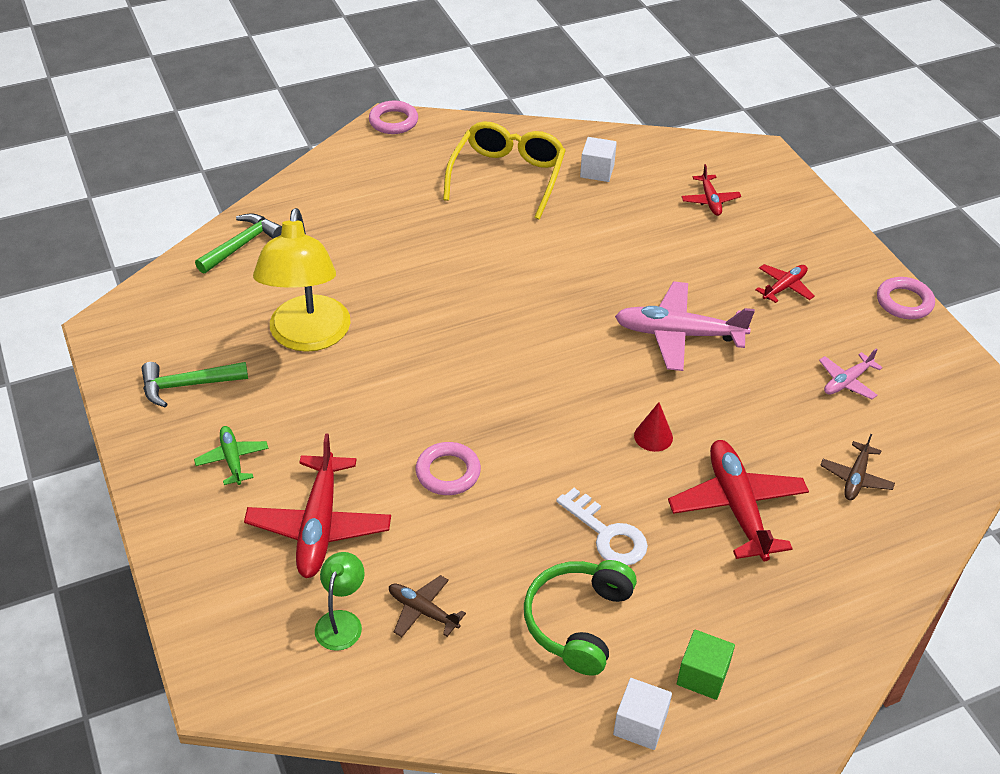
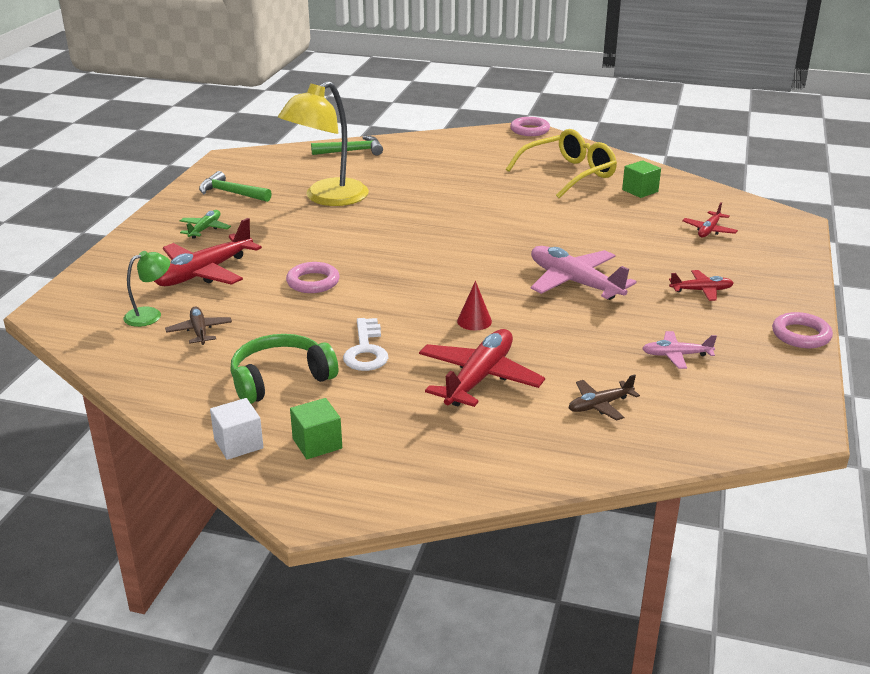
camera: 40 degrees right, 15 degrees down
(597, 171) = (640, 191): white cube -> green cube

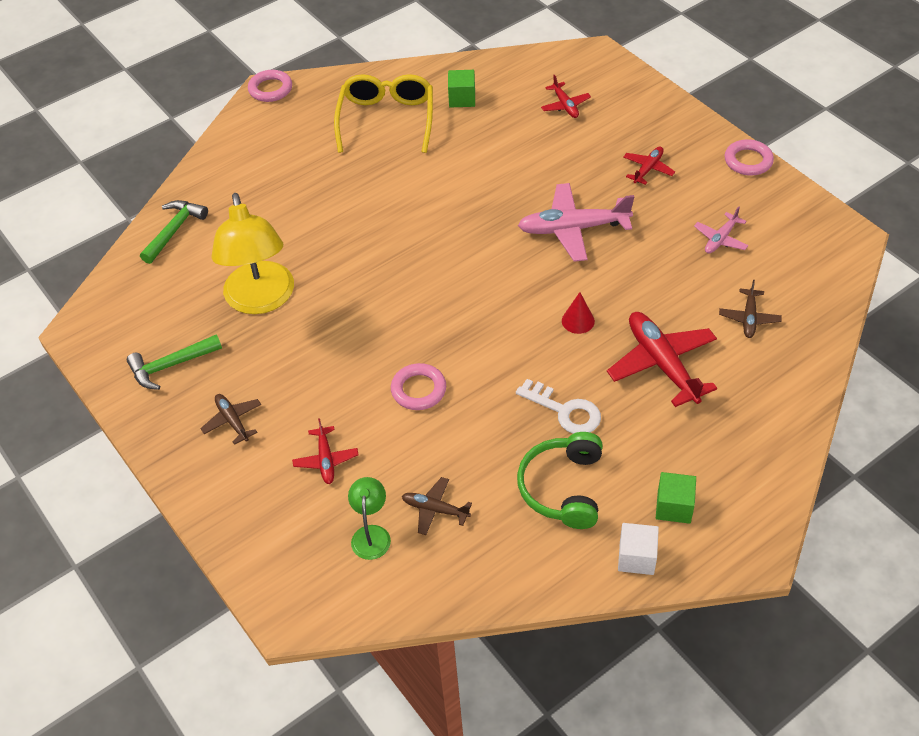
camera: 50 degrees left, 20 degrees up
(204, 273) = (326, 460): red plane -> red plane, size x0.53
(205, 229) = (232, 421): green plane -> brown plane

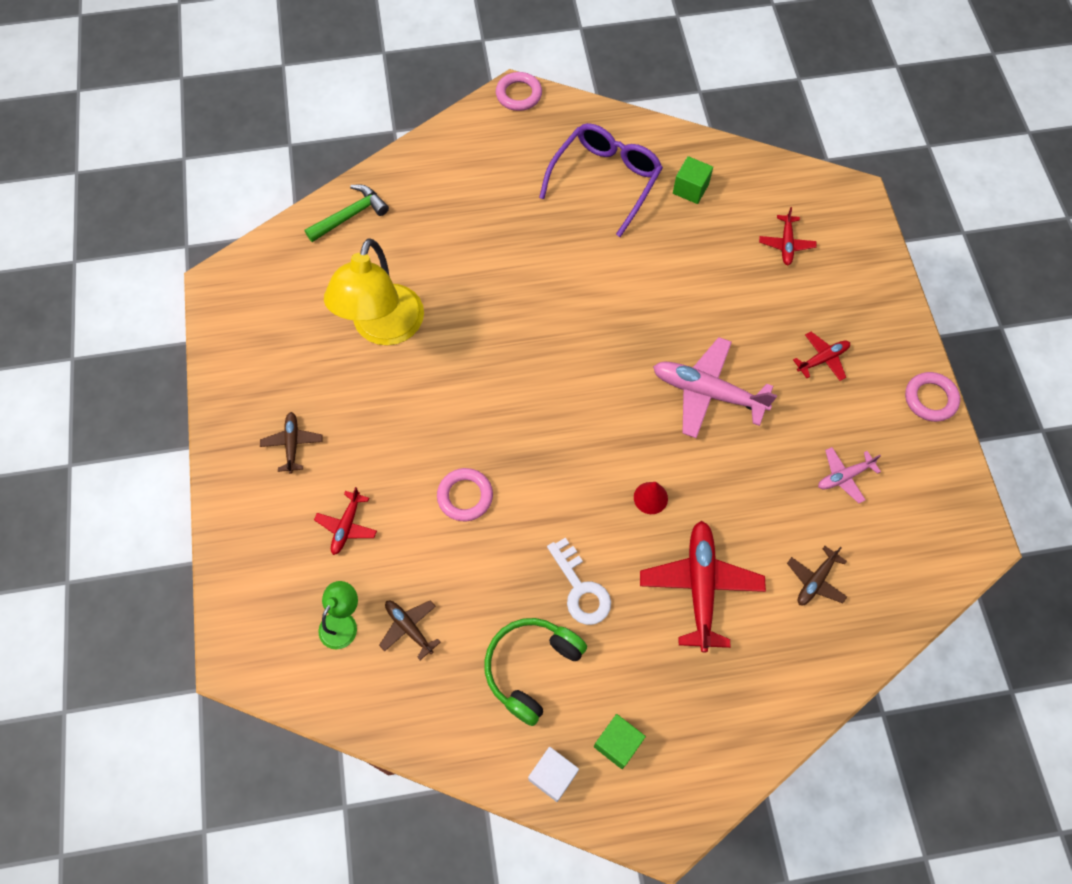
camera: 25 degrees right, 15 degrees up
(170, 366) = (272, 359): green hammer -> none
(386, 119) = (605, 180): yellow glasses -> purple glasses

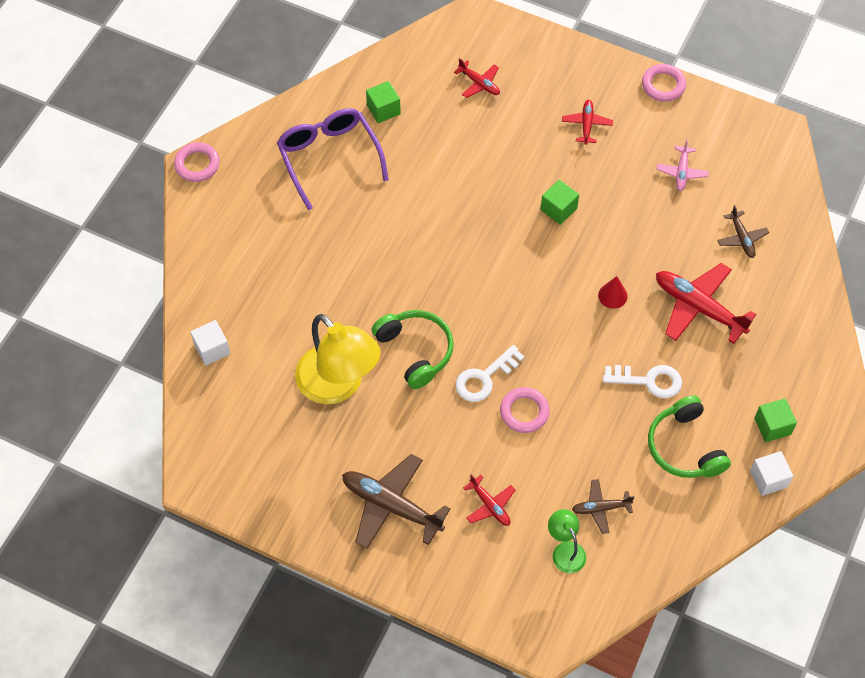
camera: 55 degrees left, 5 degrees down
(292, 444) = (391, 505): brown plane -> brown plane, size x1.89
(350, 215) = (212, 349): green hammer -> white cube
(462, 367) = (415, 351): none -> green headphones
(476, 440) = (485, 378): none -> white key
(707, 392) = (558, 209): pink plane -> green cube

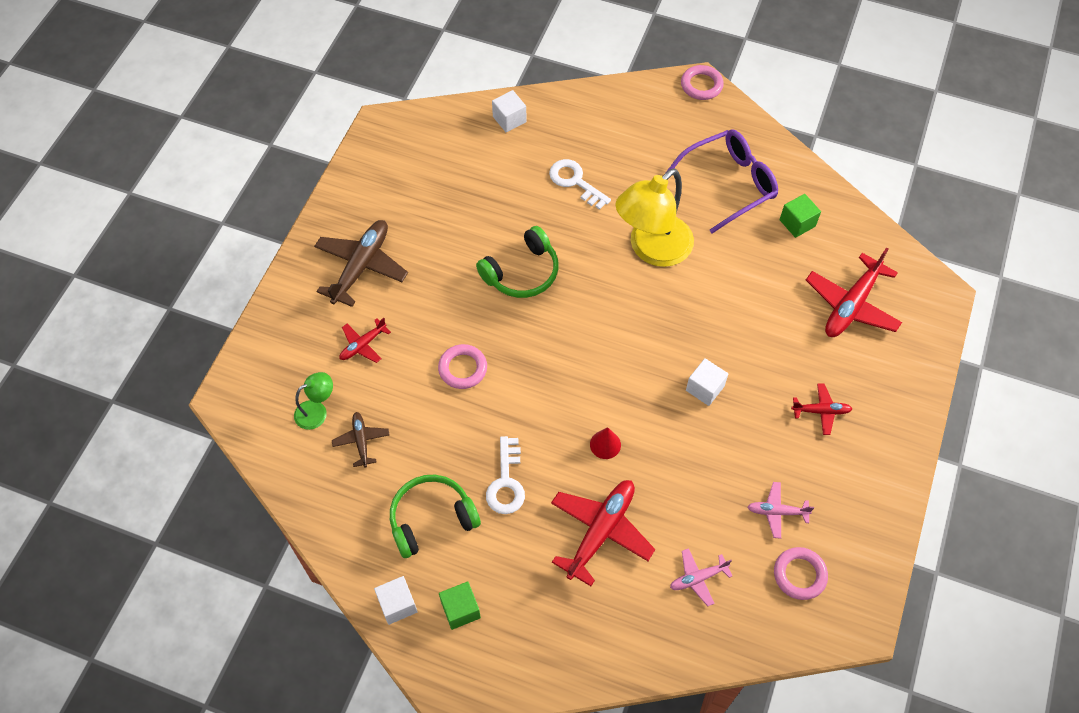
camera: 85 degrees right, 0 degrees up
(338, 385) = (480, 215): yellow lamp -> yellow lamp (652, 249)
(479, 83) = (851, 305): red plane -> red plane, size x1.89
(485, 378) = (498, 332): white key -> white key (575, 182)
(558, 209) = (705, 388): green cube -> white cube
(663, 85) = (895, 490): pink ring -> pink ring (799, 575)
(742, 238) = (698, 578): brown plane -> pink plane

